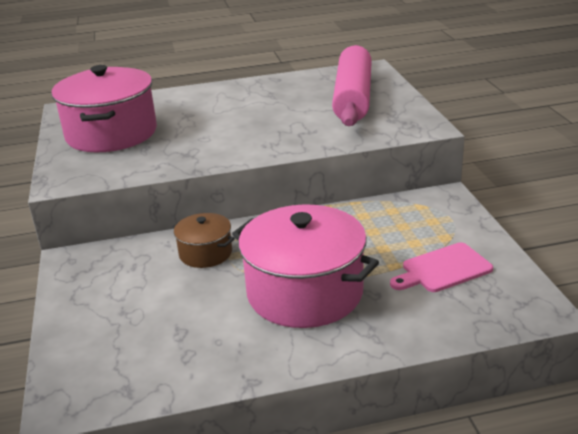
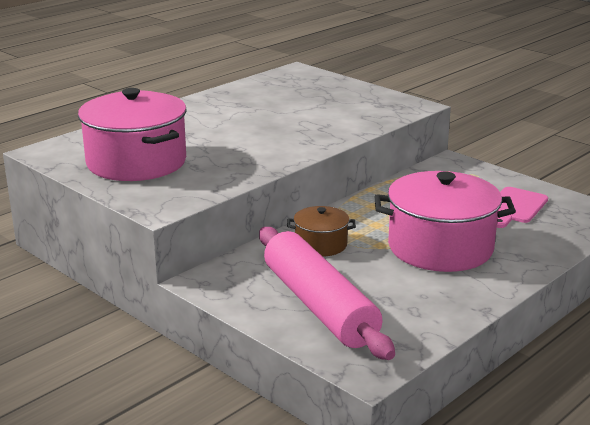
camera: 35 degrees left, 5 degrees down
(353, 97) = (319, 94): pink rolling pin -> pink rolling pin (319, 306)

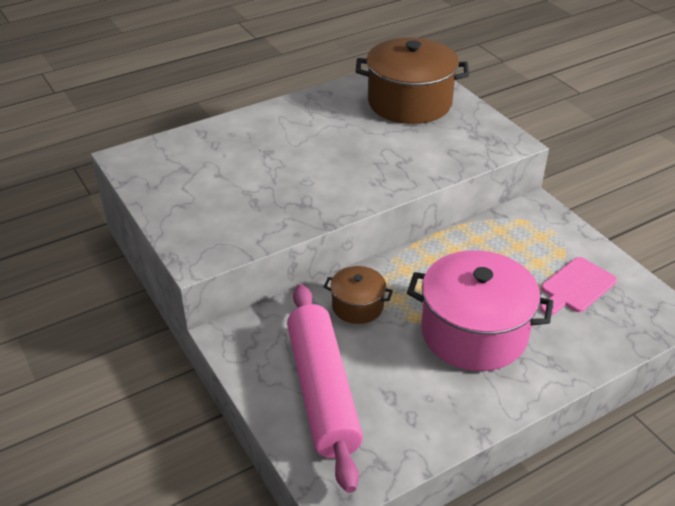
camera: 15 degrees right, 15 degrees up
(136, 162) = (203, 187): pink pot -> none
(307, 90) = (409, 102): none -> brown pot

